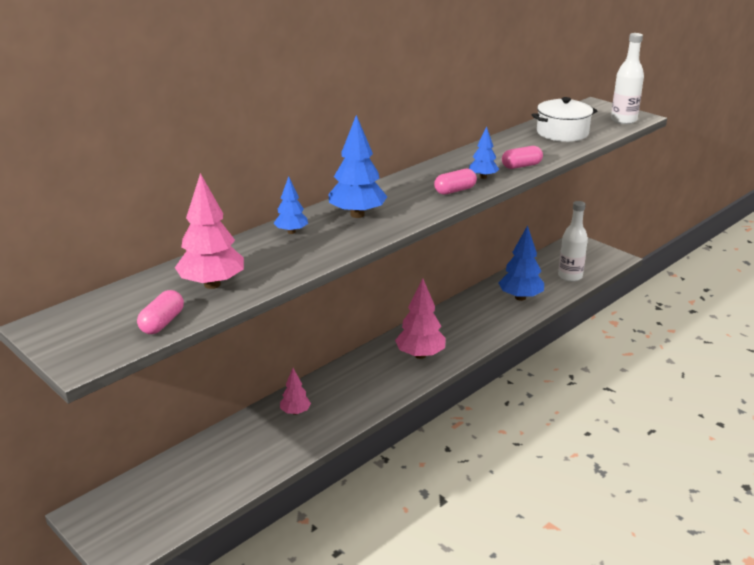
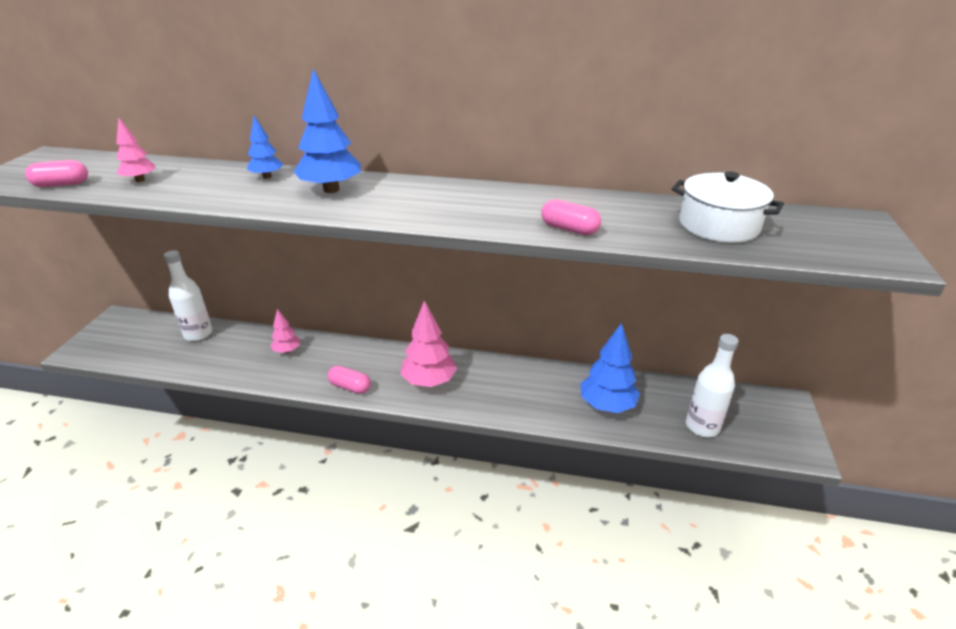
camera: 55 degrees right, 5 degrees up
(212, 284) = (140, 180): pink tree -> pink tree, size x0.56
(455, 190) = (445, 214): pink capsule -> pink capsule (350, 387)
(483, 177) = (503, 218): blue tree -> none
(623, 120) = (852, 253): white bottle -> white bottle (198, 334)

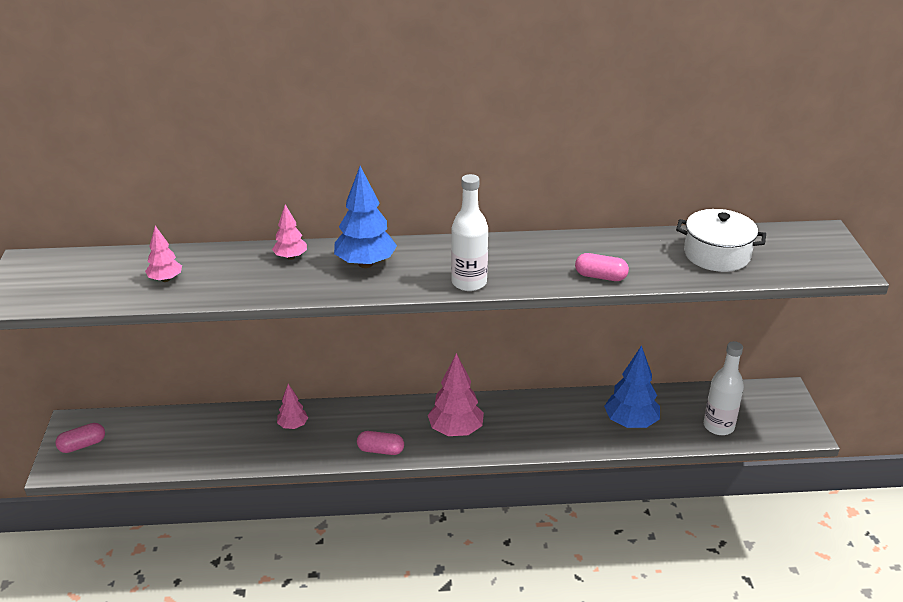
camera: 15 degrees left, 0 degrees up
(61, 184) = (89, 296): pink capsule -> pink capsule (82, 445)
(198, 334) = (182, 425): white bottle -> white bottle (469, 283)
(267, 177) = (290, 257): blue tree -> pink tree

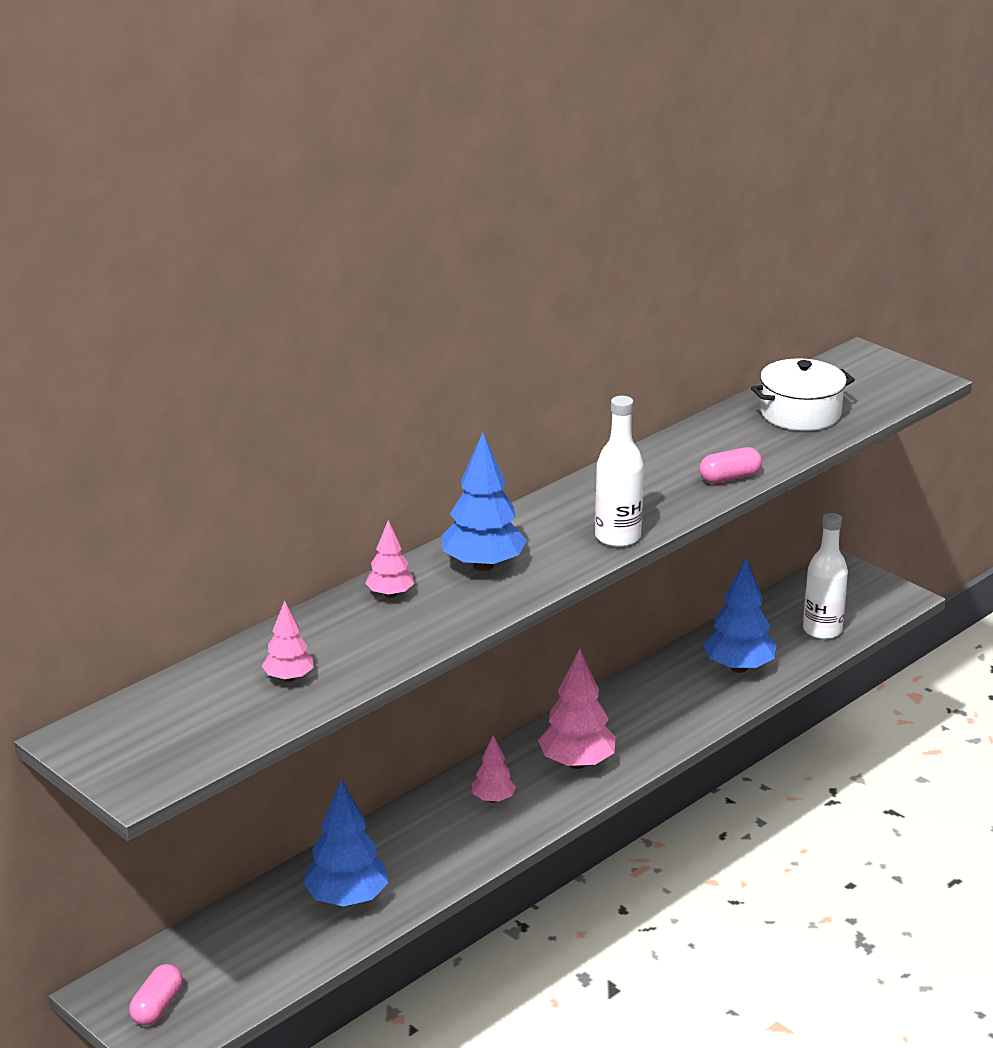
camera: 40 degrees left, 5 degrees down
(237, 440) = (346, 899): none -> blue tree
(293, 426) = (390, 851): pink tree -> pink tree (493, 799)
(380, 450) = (525, 823): pink capsule -> none

